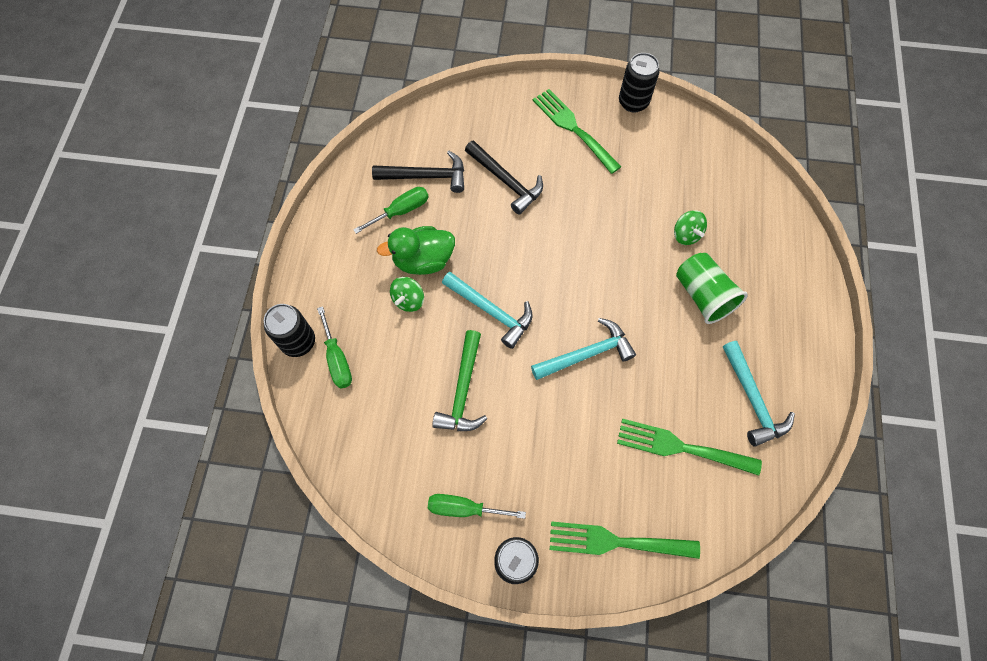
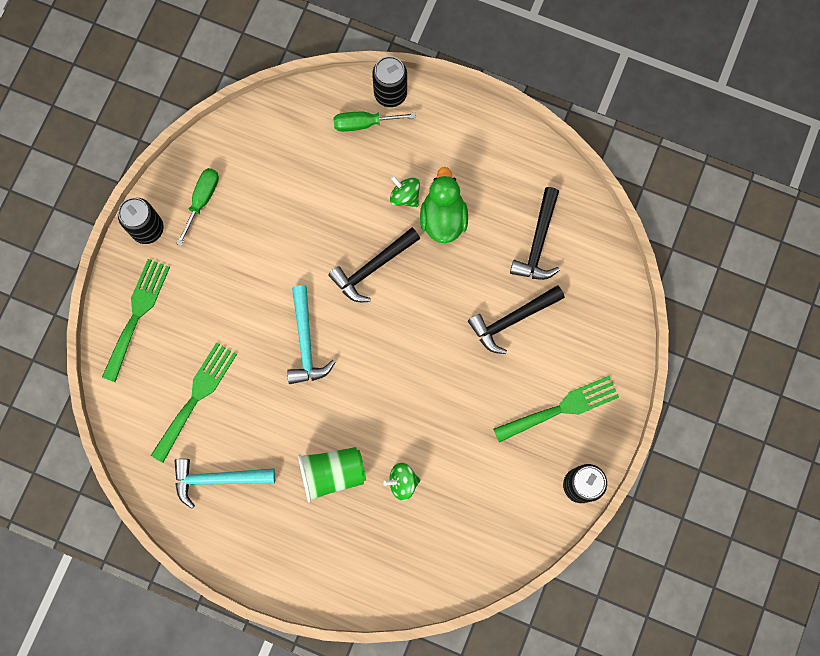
camera: 105 degrees right, 10 degrees up
(401, 211) = (503, 209): green screwdriver -> none
(463, 390) = (304, 223): green hammer -> none
(491, 311) = (372, 267): turquoise hammer -> black hammer

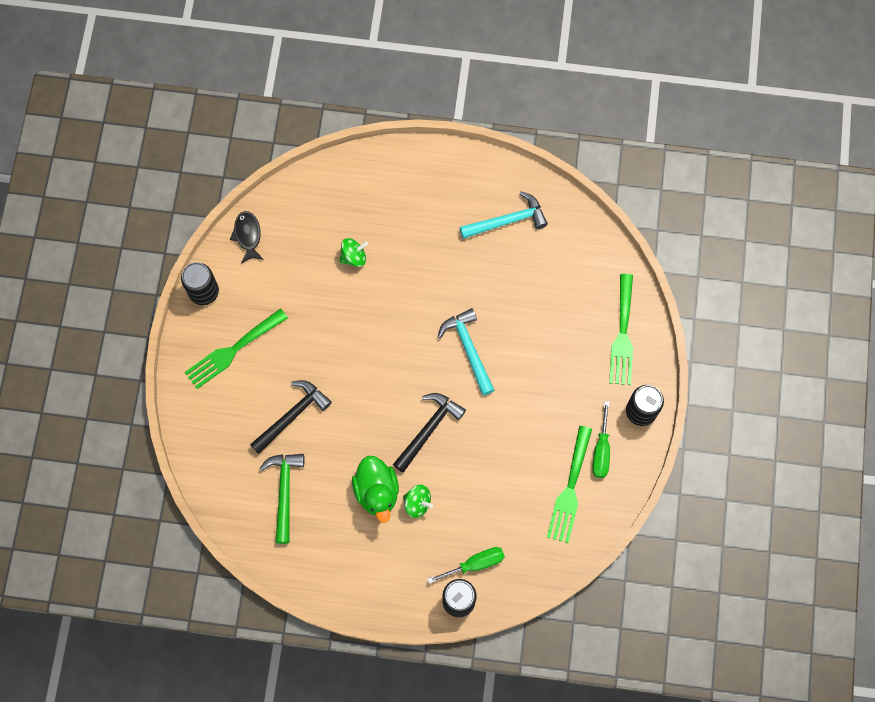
camera: 165 degrees right, 5 degrees down
(196, 397) = (547, 280): green fork -> green fork (570, 489)
(332, 473) = (414, 249): green cup -> none
(516, 541) = (248, 236): none -> black fish
(538, 242) = (284, 492): black hammer -> green hammer

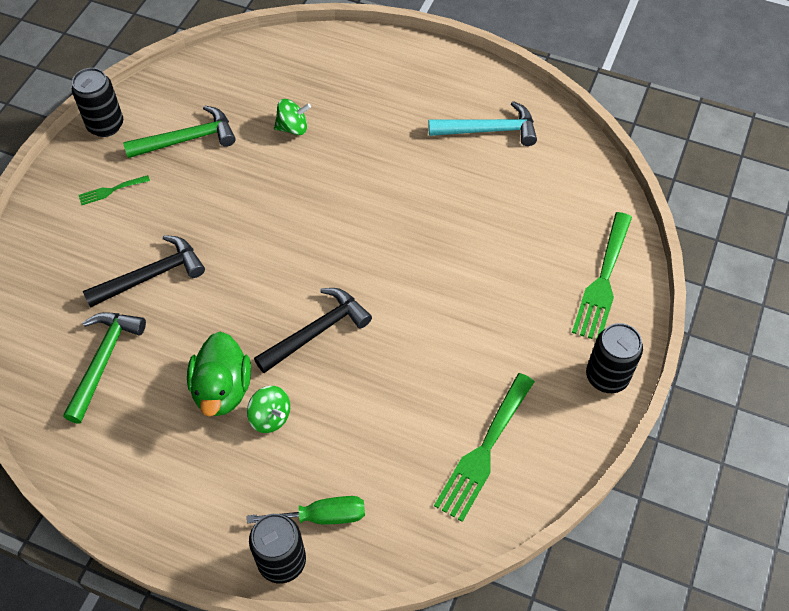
camera: 15 degrees right, 15 degrees down
(232, 351) = (111, 190): green fork -> green fork, size x0.49
(248, 236) = (180, 83): black fish -> none
(274, 289) = (187, 139): none -> green hammer
(469, 349) = (399, 253): turquoise hammer -> none
(601, 450) = (540, 412): green screwdriver -> none

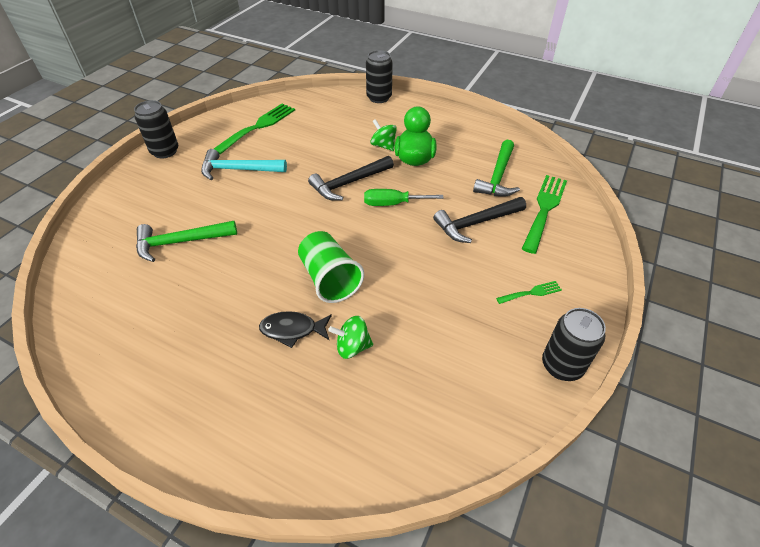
camera: 175 degrees left, 10 degrees down
(187, 139) = (466, 341): green hammer -> green hammer (181, 242)
(322, 516) = (356, 110): green screwdriver -> green screwdriver (393, 204)
(323, 191) = (330, 279): none -> green cup
(351, 138) = (292, 330): none -> black fish
(489, 130) = (146, 328): turquoise hammer -> turquoise hammer (238, 170)
(603, 281) = (129, 199): green fork -> green fork (544, 209)

